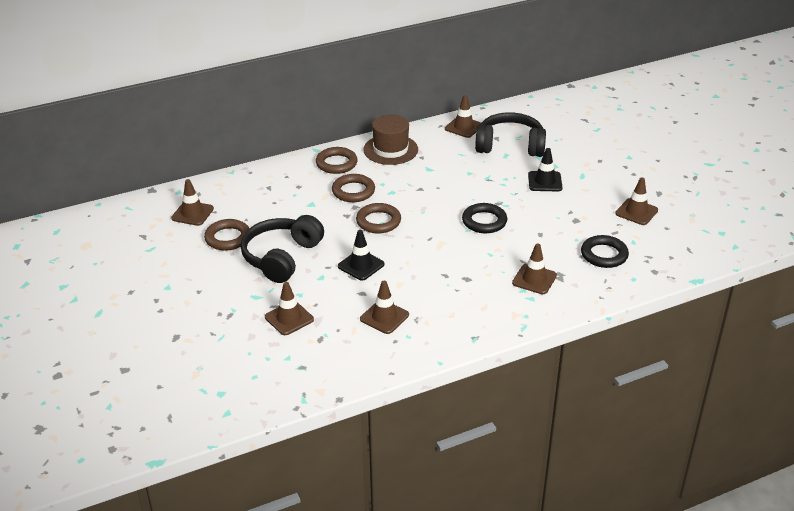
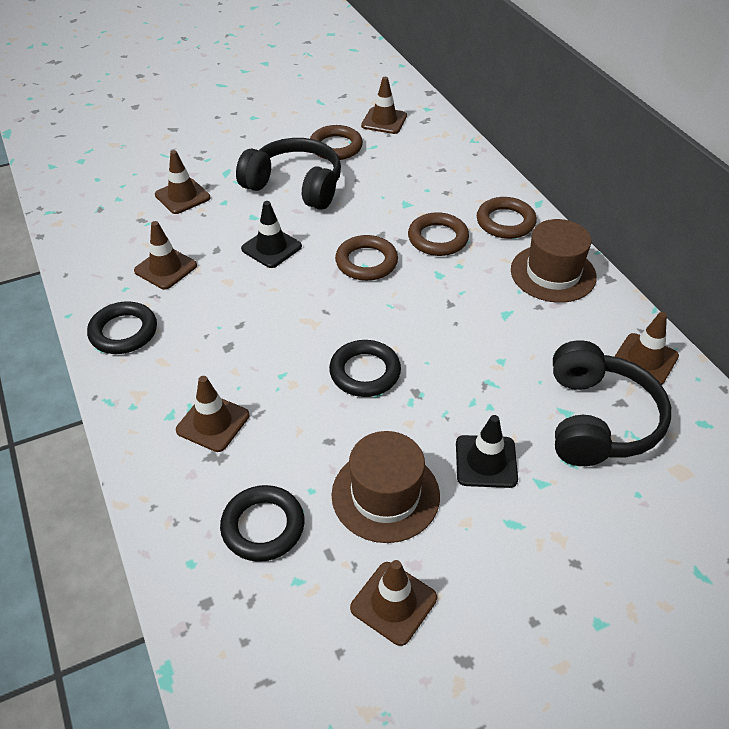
camera: 90 degrees right, 10 degrees up
(456, 330) = (123, 332): none -> black ring
(574, 214) = (385, 495): none -> brown hat

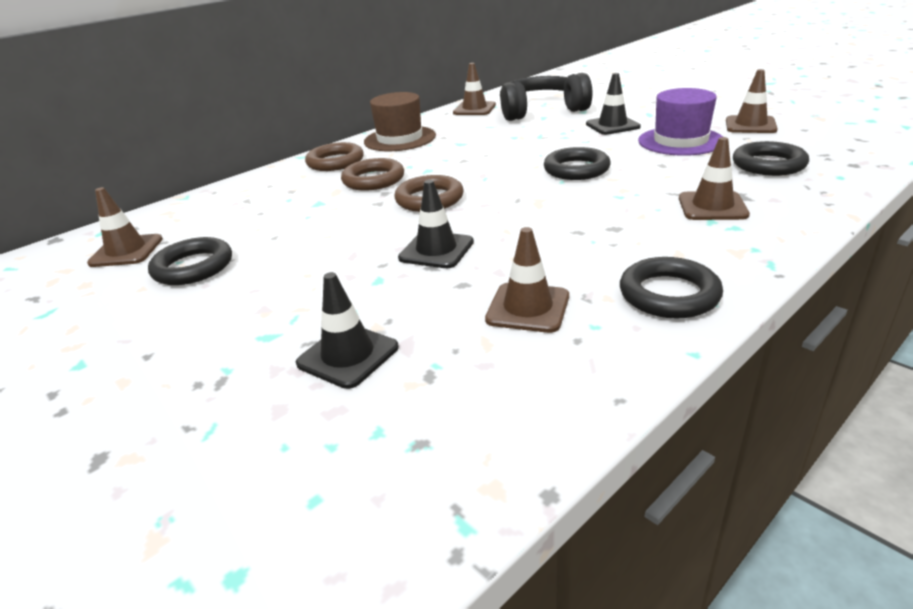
camera: 105 degrees left, 15 degrees down
(182, 196) = (348, 355): brown traffic cone -> black traffic cone
(295, 186) = (296, 270): black headphones -> none
(336, 147) = (193, 267): brown ring -> black ring
(385, 495) = (680, 141): brown hat -> purple hat

